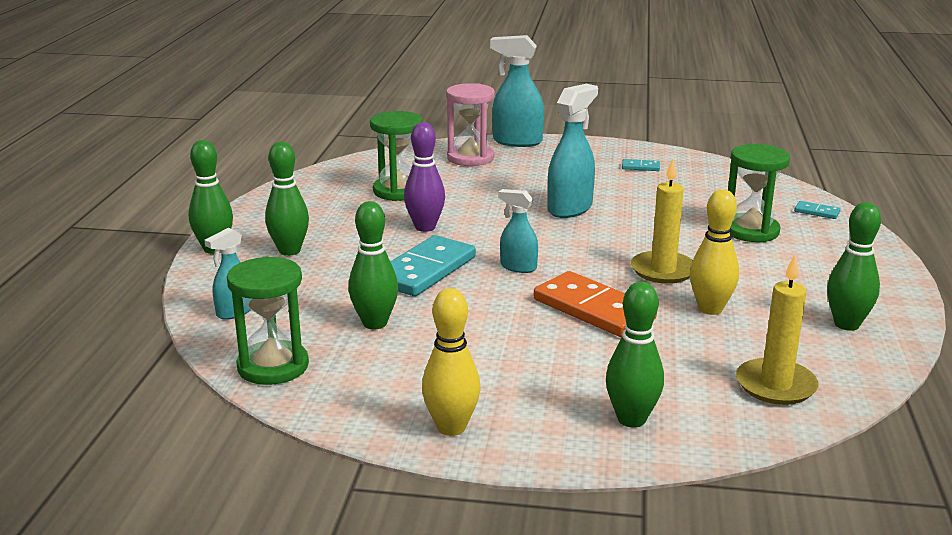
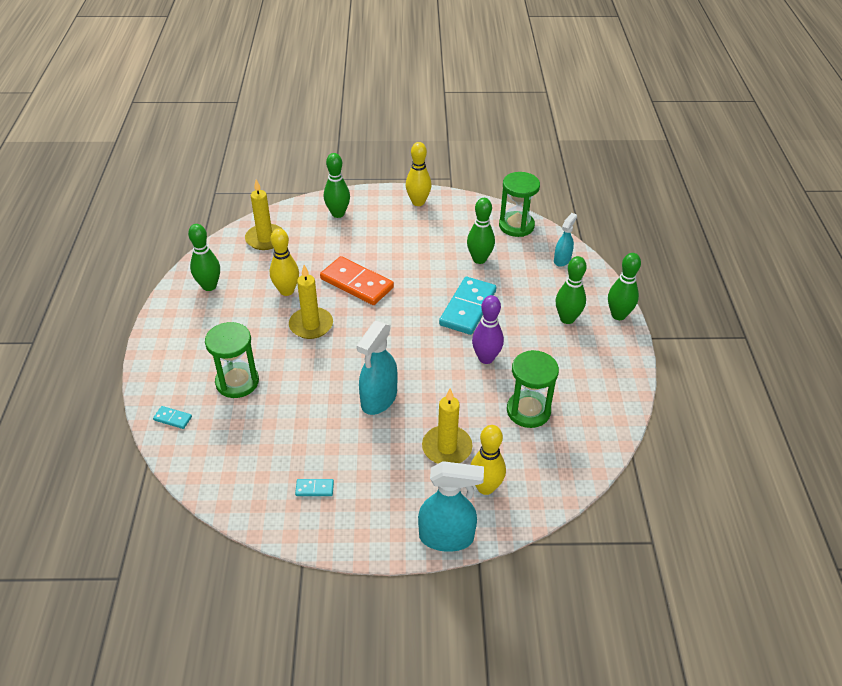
camera: 170 degrees right, 20 degrees up
(470, 158) = (485, 487): pink hourglass -> yellow bowling pin
(500, 178) = (447, 447): none -> yellow candle
(518, 267) = (408, 318): turquoise spray bottle -> none

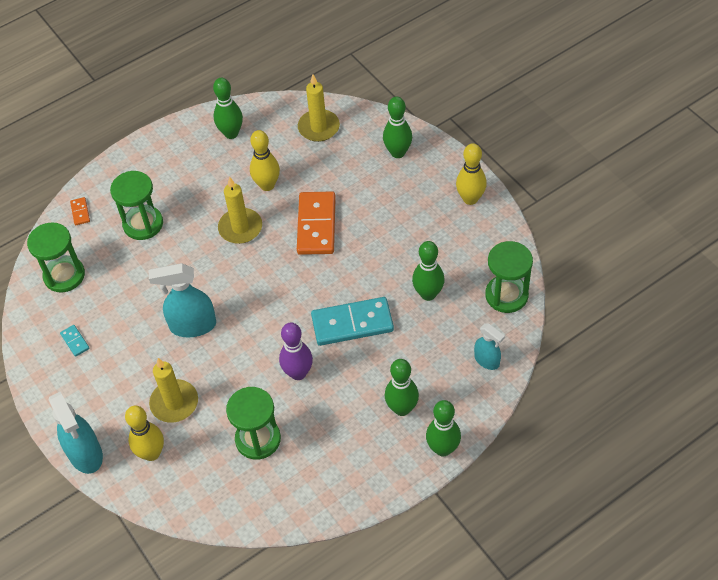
camera: 60 degrees right, 10 degrees up
(172, 418) = (80, 212): turquoise domino -> orange domino
(231, 463) = (64, 275): none -> green hourglass
(562, 260) = (487, 360): turquoise spray bottle -> turquoise spray bottle turned 45 degrees clockwise

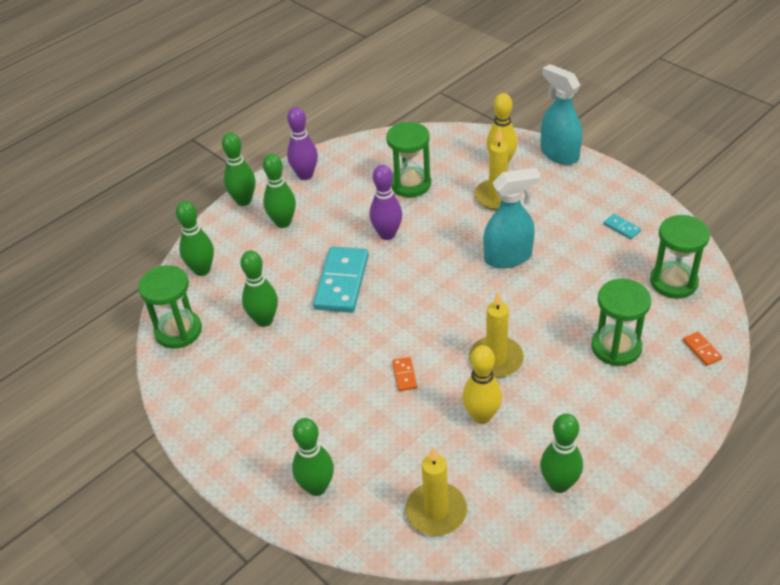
camera: 170 degrees right, 10 degrees down
(316, 225) = (404, 375): orange domino -> orange domino, size x0.43
(352, 323) = (342, 282): turquoise domino -> turquoise domino turned 60 degrees counterclockwise
(371, 476) = (305, 175): none -> purple bowling pin
(470, 199) = (217, 435): yellow bowling pin -> none
(487, 360) = (202, 270): turquoise spray bottle -> green bowling pin

